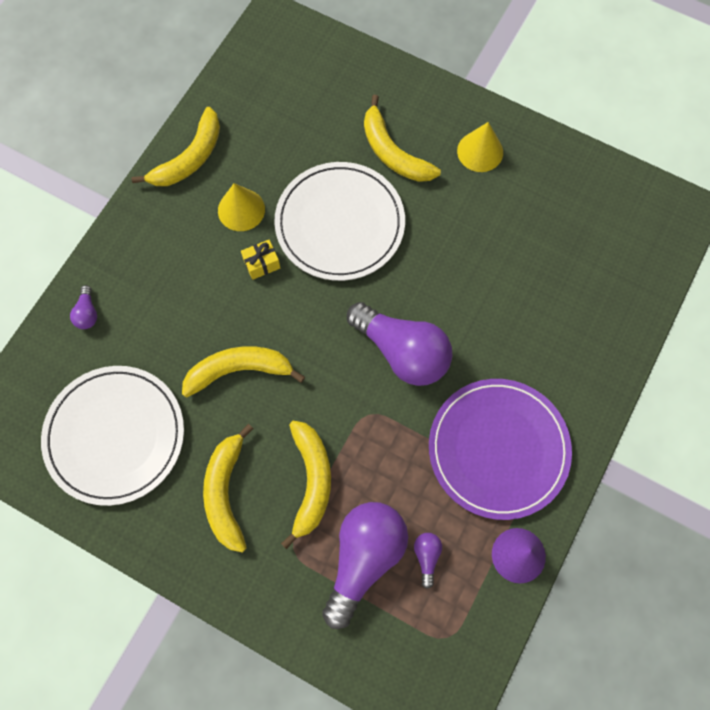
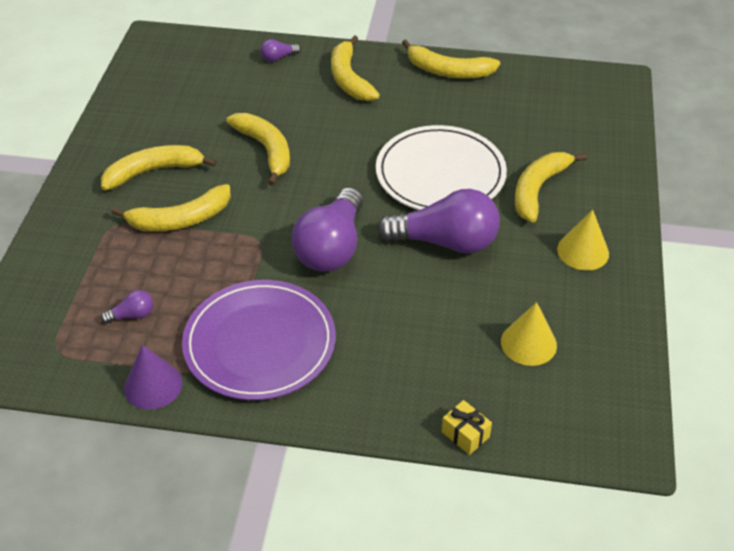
camera: 70 degrees right, 25 degrees down
(115, 435) = (181, 99): white plate -> none
(158, 254) = (349, 79): none -> yellow banana
(241, 209) = (417, 112): yellow cone -> yellow cone (528, 343)
(261, 264) = (372, 137): yellow gift -> yellow gift (465, 434)
(363, 558) = (118, 272): purple light bulb -> purple light bulb (445, 242)

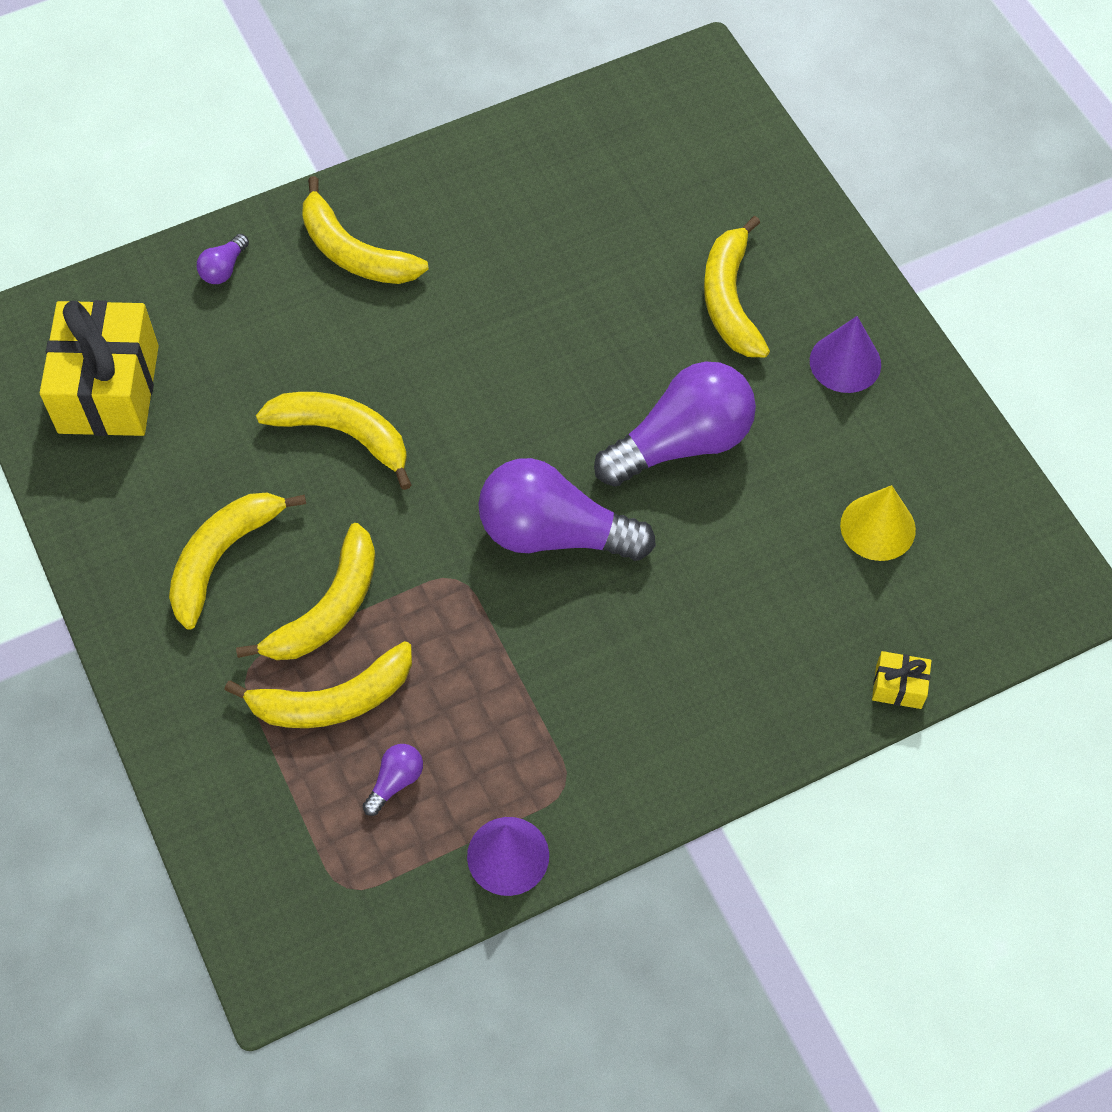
camera: 35 degrees left, 15 degrees up
(175, 79) = (109, 389): none -> yellow gift
(260, 343) = (583, 719): purple plate -> none
(332, 247) = (554, 533): purple light bulb -> purple light bulb turned 120 degrees clockwise
(440, 174) = (596, 343): white plate -> none
(448, 71) = (475, 167): yellow banana -> yellow banana (332, 700)
(583, 251) = (845, 362): yellow cone -> purple cone

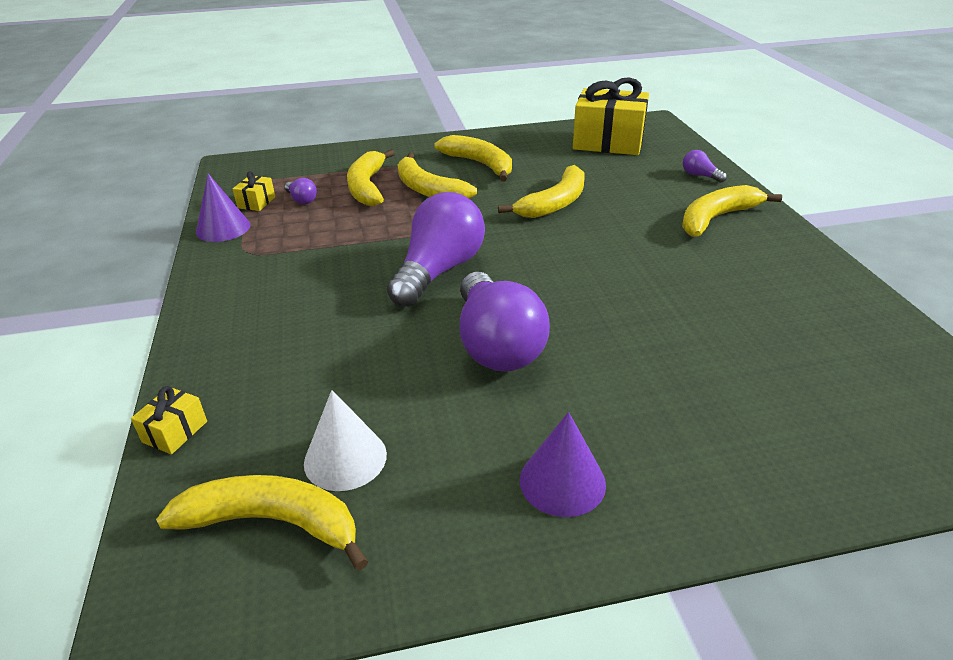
camera: 105 degrees right, 25 degrees down
(417, 847) = (256, 202): none -> yellow gift
(730, 300) = (661, 405): yellow banana -> yellow banana (273, 522)
(877, 527) = (345, 458): yellow cone -> white cone

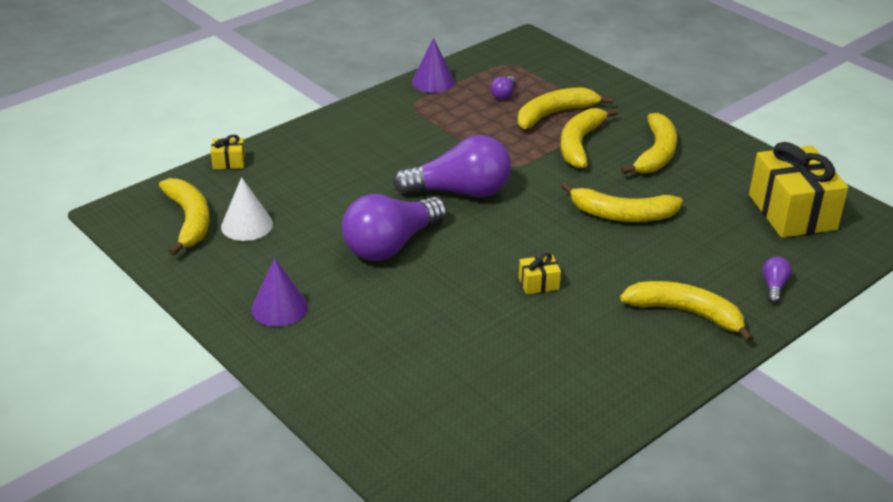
camera: 60 degrees right, 0 degrees up
(256, 202) = (480, 78): yellow gift -> yellow gift (538, 283)

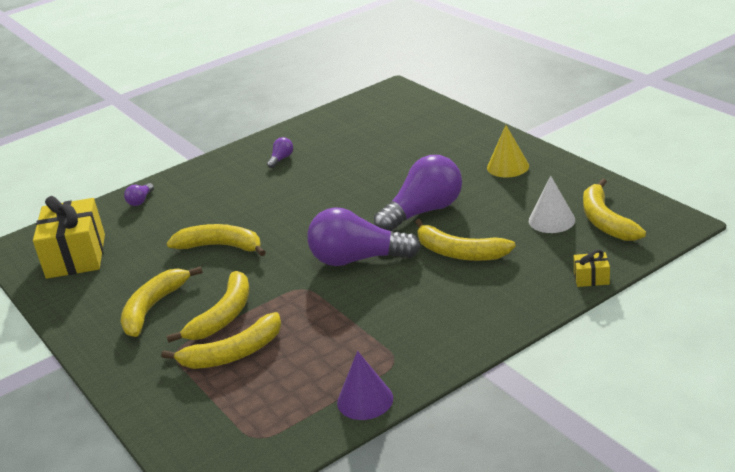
camera: 170 degrees left, 5 degrees down
(279, 308) = (508, 166): purple cone -> yellow cone
(503, 94) = (281, 381): purple light bulb -> purple light bulb (281, 159)
(538, 283) = (312, 192): yellow gift -> none
(686, 313) = (215, 181): yellow banana -> yellow banana (459, 252)

